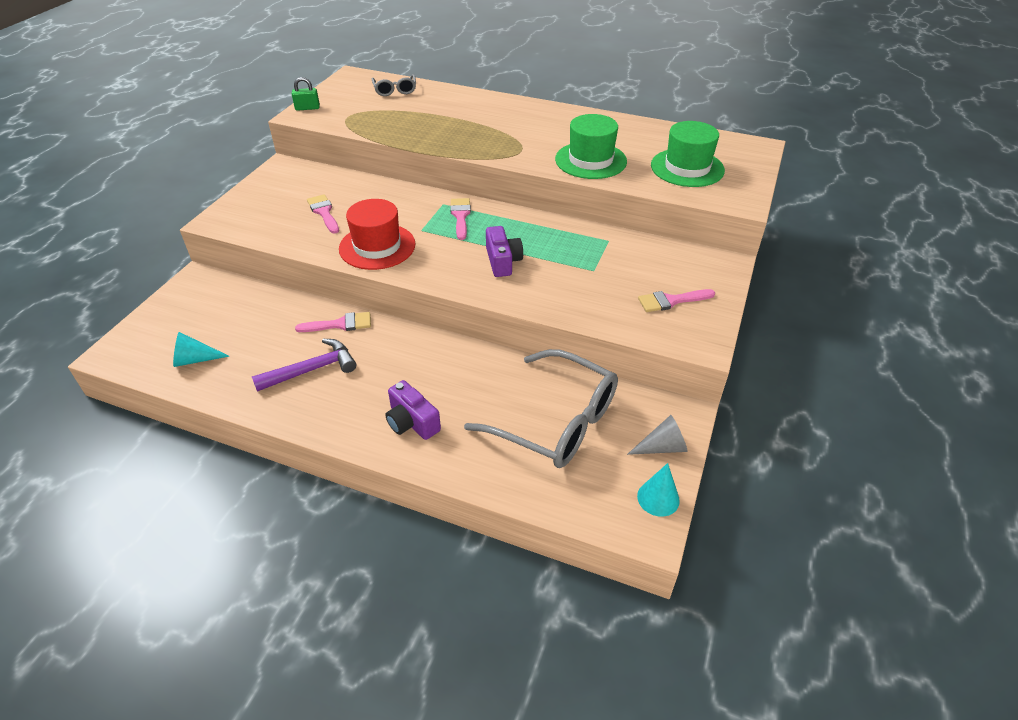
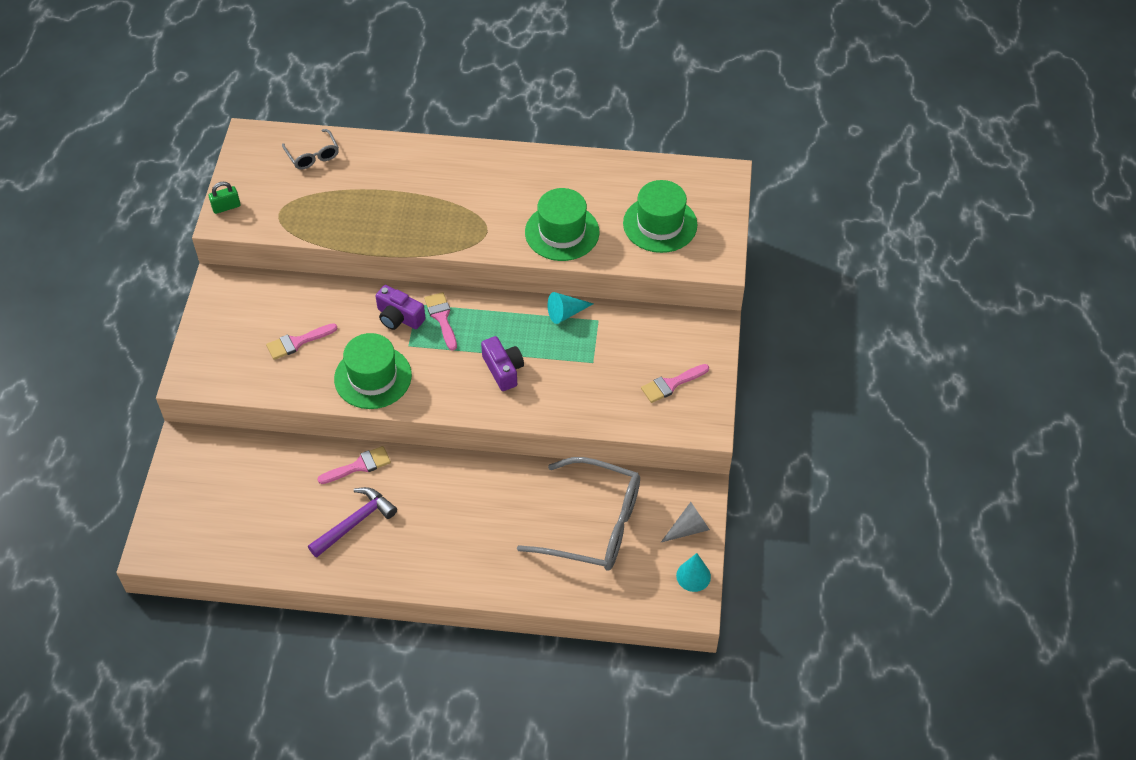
camera: 15 degrees left, 10 degrees up
(195, 359) = (238, 537): turquoise cone -> turquoise cone (566, 313)
(324, 212) = (297, 342): pink brush -> pink brush turned 75 degrees counterclockwise
(377, 246) = (373, 377): red hat -> green hat
(412, 422) = (468, 554): purple camera -> purple camera (399, 317)

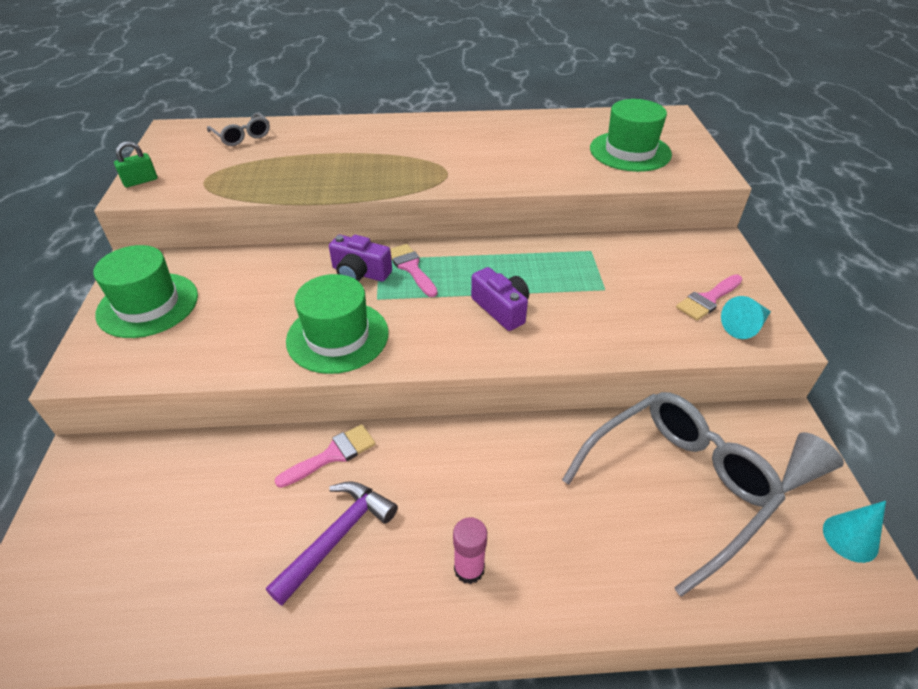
camera: 10 degrees left, 10 degrees down
(297, 342) = (234, 311): pink brush -> none
(435, 555) = (469, 569): none -> pink glue stick
(562, 232) = (530, 166): green hat -> green hat (148, 305)
(566, 313) = (552, 248): turquoise cone -> turquoise cone (745, 326)
(594, 525) = (677, 486): grey glasses -> grey glasses turned 45 degrees counterclockwise

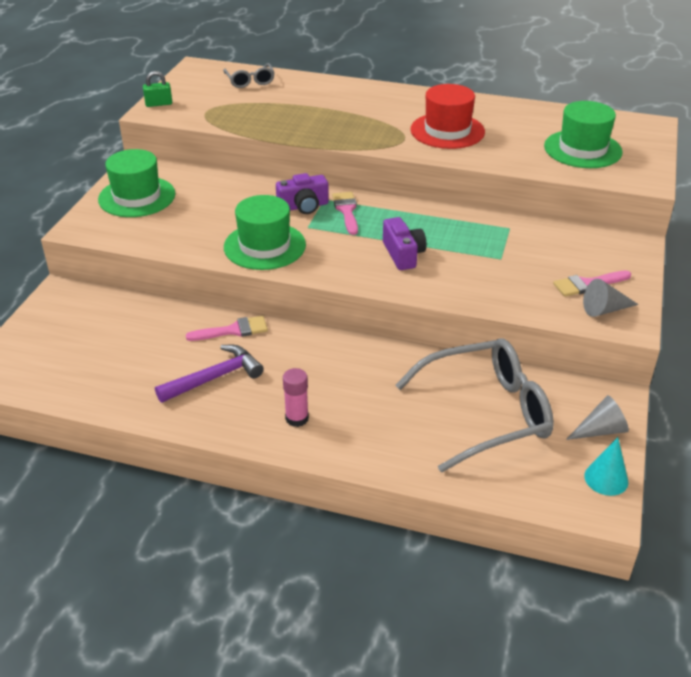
camera: 20 degrees right, 5 degrees down
(360, 273) = (303, 206): purple camera -> purple camera turned 60 degrees counterclockwise
(486, 156) = (447, 131): none -> red hat
(745, 326) = (605, 310): turquoise cone -> grey cone

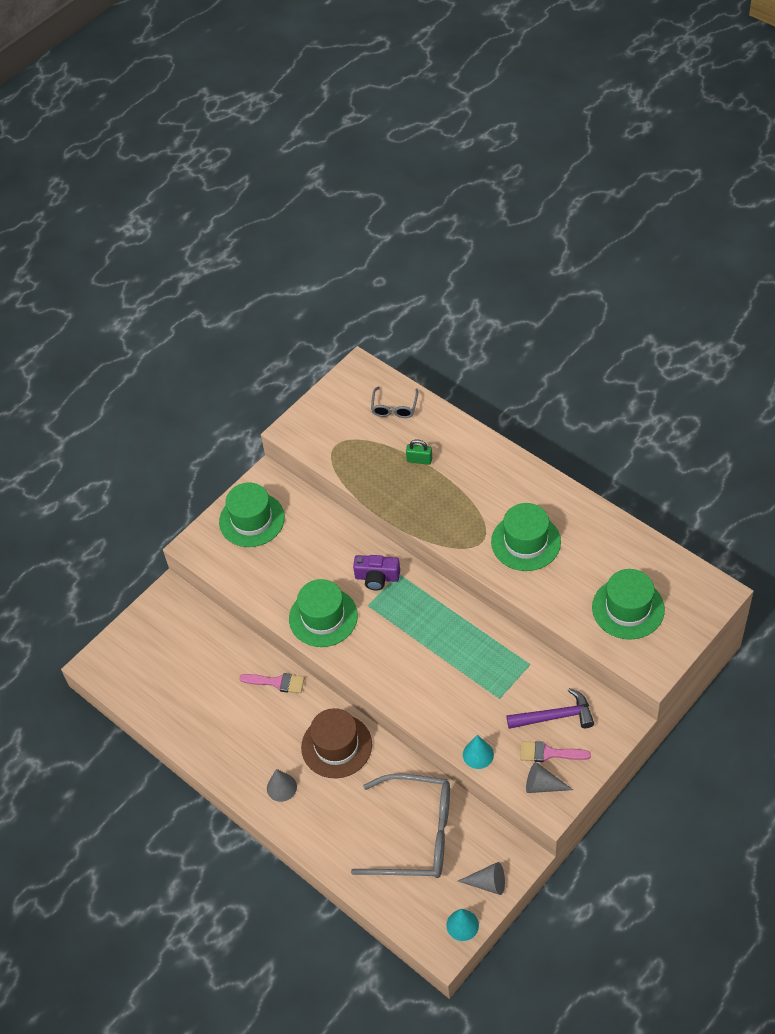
camera: 30 degrees right, 15 degrees up
(159, 104) = (301, 420): green padlock -> green padlock (419, 460)
(214, 378) = (243, 726): purple hammer -> purple hammer (555, 716)
(297, 418) = (281, 787): pink glue stick -> grey cone
(338, 363) = (336, 746): none -> brown hat
(346, 211) = (408, 595): pink brush -> none
(403, 254) = (424, 665): purple camera -> none
(447, 131) = (526, 542): red hat -> green hat
(516, 305) = (478, 754): none -> turquoise cone

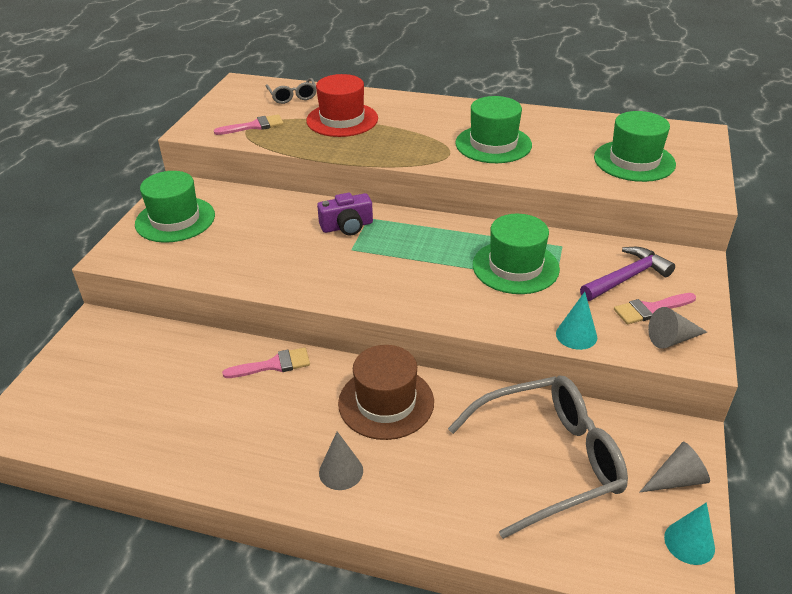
camera: 30 degrees left, 15 degrees down
(323, 617) = (306, 272): green hat -> green hat (515, 267)
(343, 443) = (254, 126): none -> pink brush
(419, 460) = (342, 120): green padlock -> red hat

